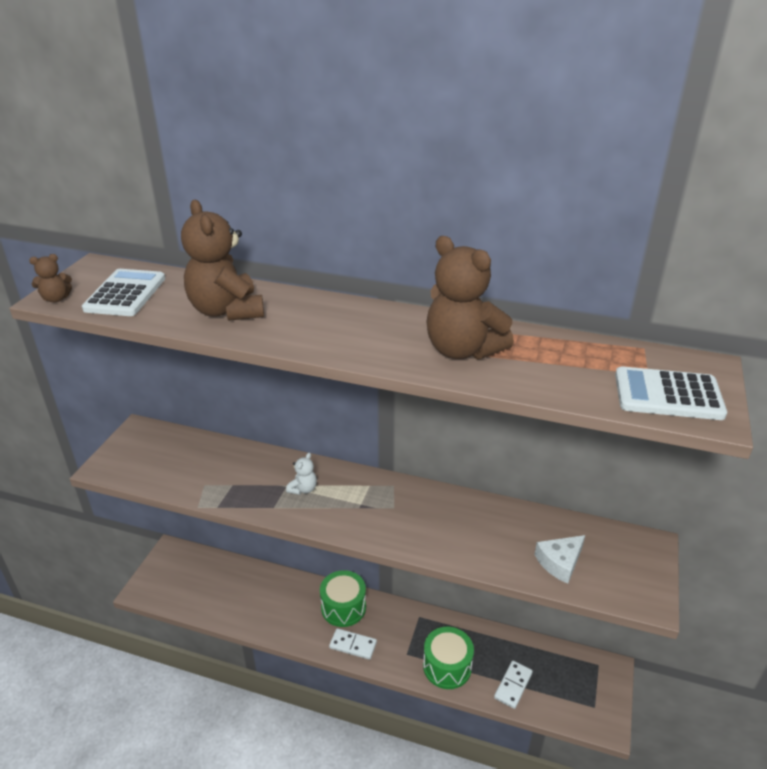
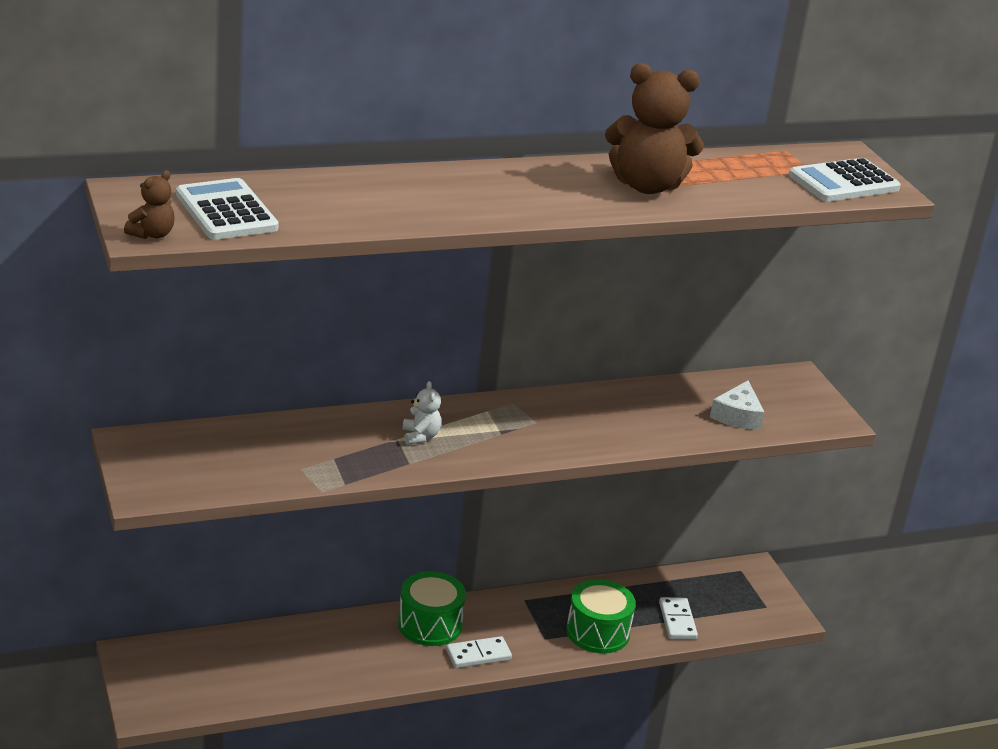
camera: 40 degrees left, 5 degrees down
(227, 311) = (371, 203): brown teddy bear -> none

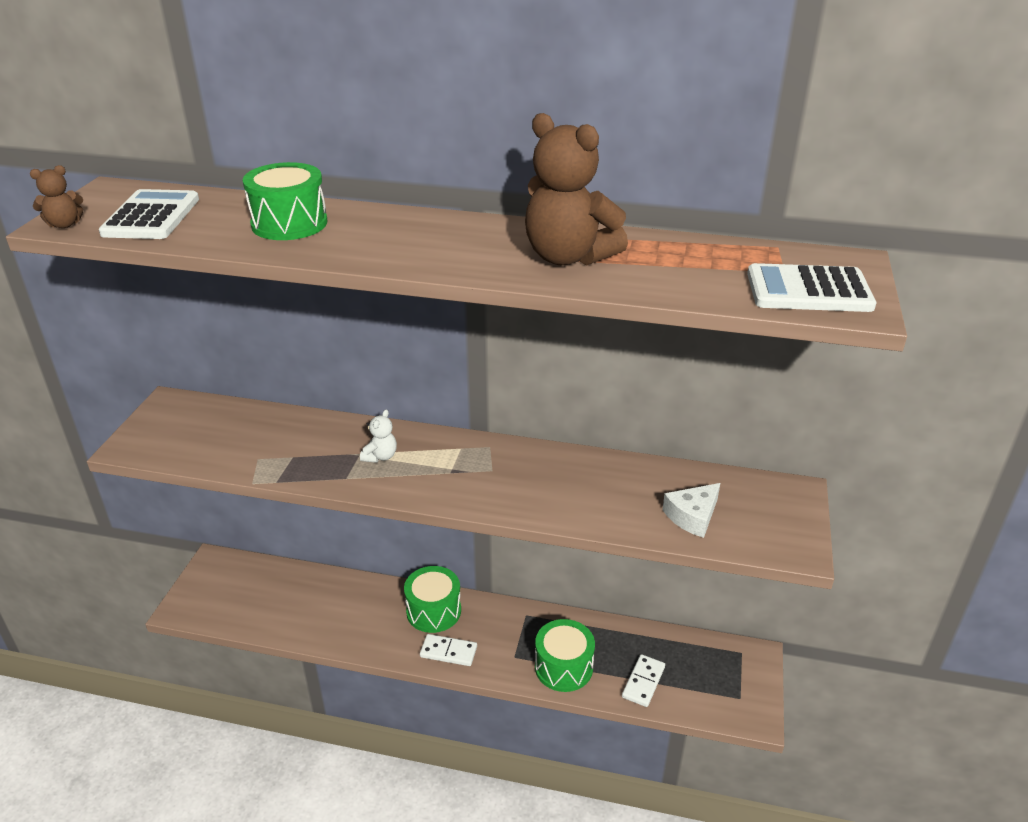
camera: 35 degrees right, 5 degrees up
(371, 196) = (289, 223): none -> green drum

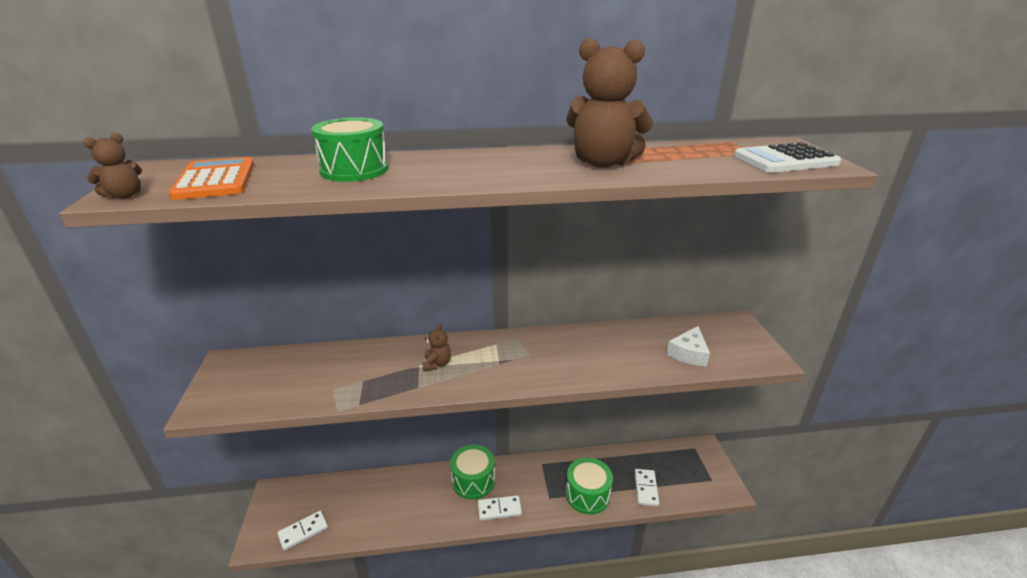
camera: 20 degrees left, 5 degrees down
(151, 216) = (215, 180): white calculator -> orange calculator
(228, 612) = (303, 531): none -> white domino
(380, 456) = (437, 364): white teddy bear -> brown teddy bear

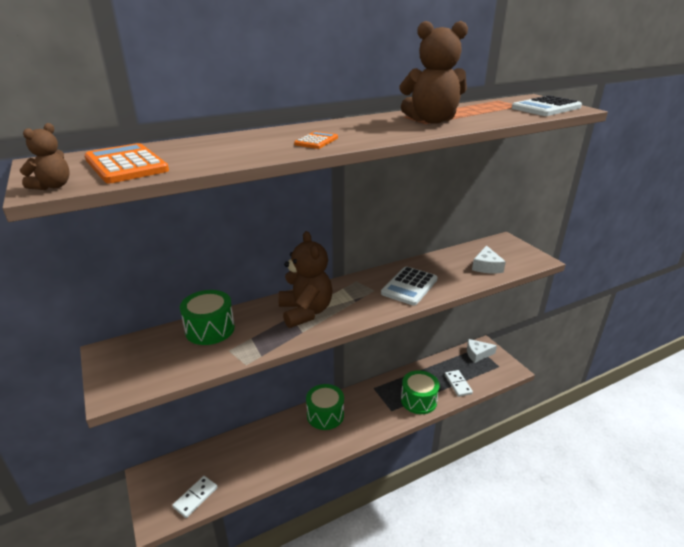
camera: 20 degrees left, 0 degrees up
(354, 170) = (244, 144): green drum -> green drum (210, 329)
(433, 175) = (316, 141): none -> orange calculator
(437, 364) = (305, 312): brown teddy bear -> brown teddy bear, size x2.16
(499, 509) = (357, 430): white domino -> none
(573, 359) = (409, 286): none -> white calculator
(690, 456) = (477, 354): none -> white cheese

